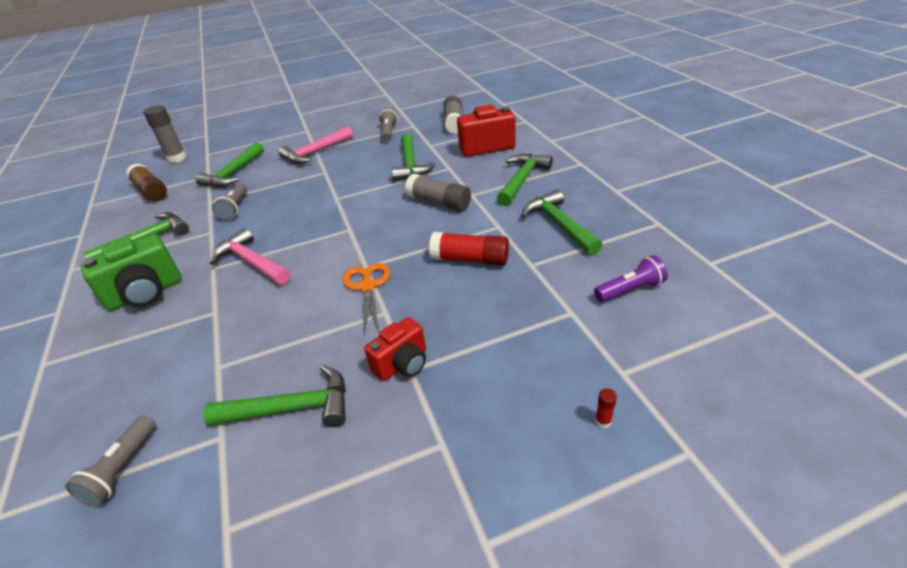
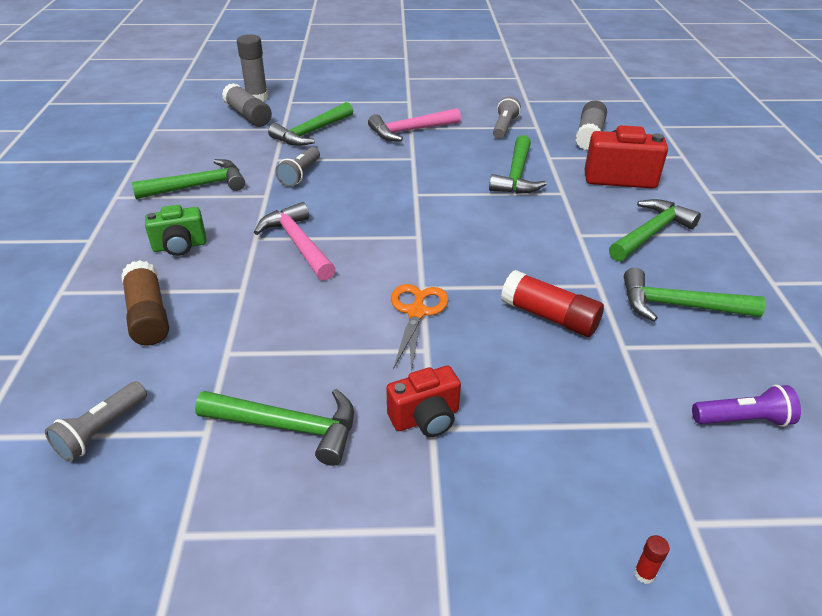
camera: 15 degrees right, 0 degrees up
(146, 293) = (180, 246): green camera -> green camera, size x0.64
(151, 191) = (219, 130): brown glue stick -> brown glue stick (148, 315)
(439, 202) = (535, 233): grey glue stick -> grey glue stick (248, 116)
(559, 225) = (679, 306): green hammer -> green hammer turned 75 degrees counterclockwise

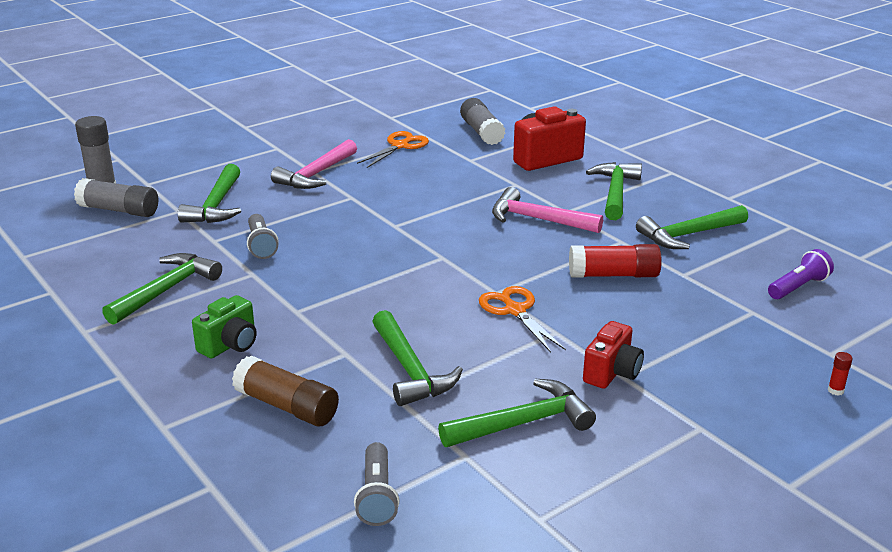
camera: 35 degrees left, 10 degrees down
(298, 244) = (344, 300): pink hammer -> pink hammer (538, 219)
(504, 127) = (400, 146): grey flashlight -> orange scissors
(516, 175) = (461, 183): green hammer -> green hammer (409, 370)

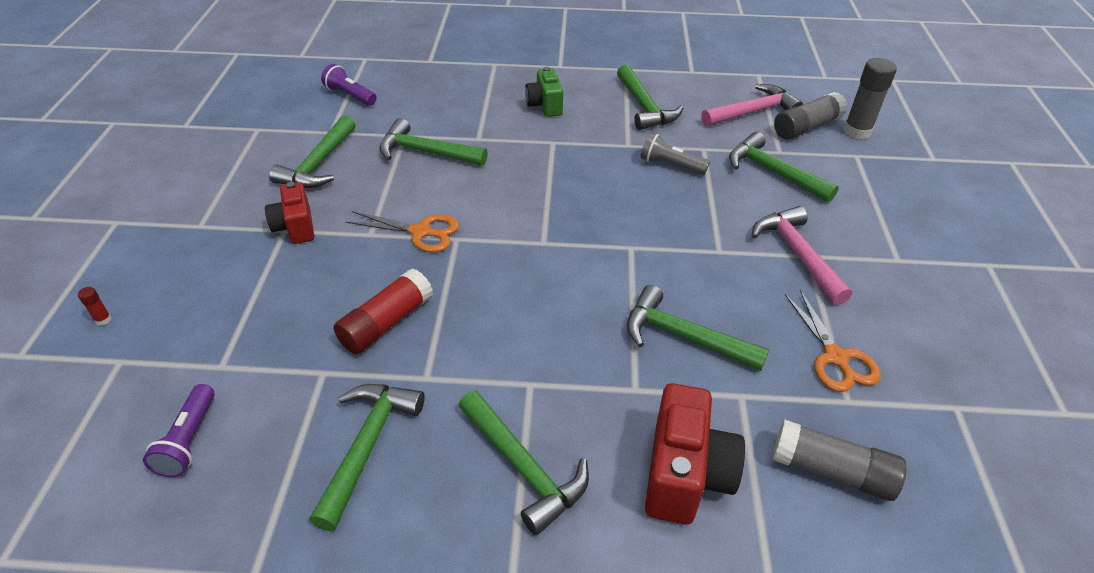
camera: 130 degrees right, 15 degrees up
(287, 406) = (457, 100): brown glue stick -> none
(377, 496) = (350, 95): grey flashlight -> purple flashlight
(452, 184) = (684, 337): none -> green hammer
(538, 219) = (537, 348): pink hammer -> pink hammer (753, 112)

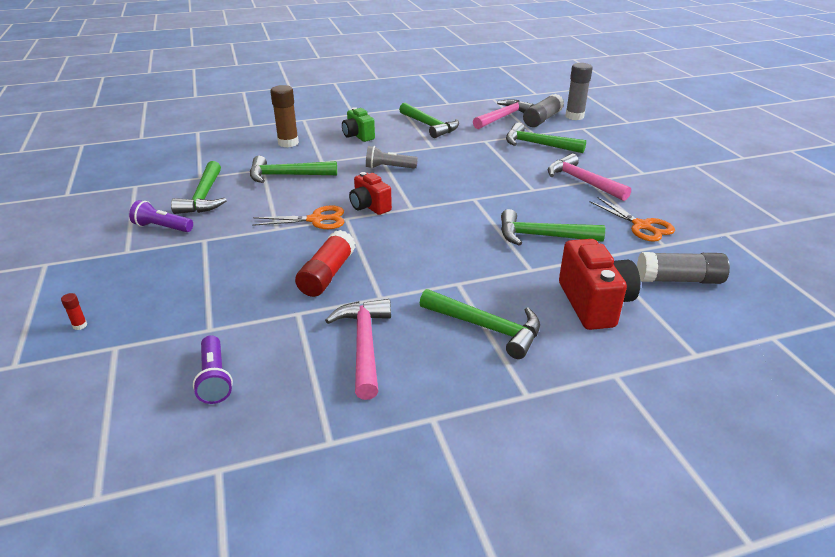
camera: 20 degrees left, 10 degrees down
(295, 227) = (212, 236): red camera -> red camera (369, 207)
(350, 95) = (201, 154): purple flashlight -> purple flashlight (162, 227)
(367, 446) = (364, 345): green hammer -> pink hammer
(456, 99) = (288, 143): none -> brown glue stick
(670, 165) = (469, 152): grey flashlight -> grey flashlight (389, 168)

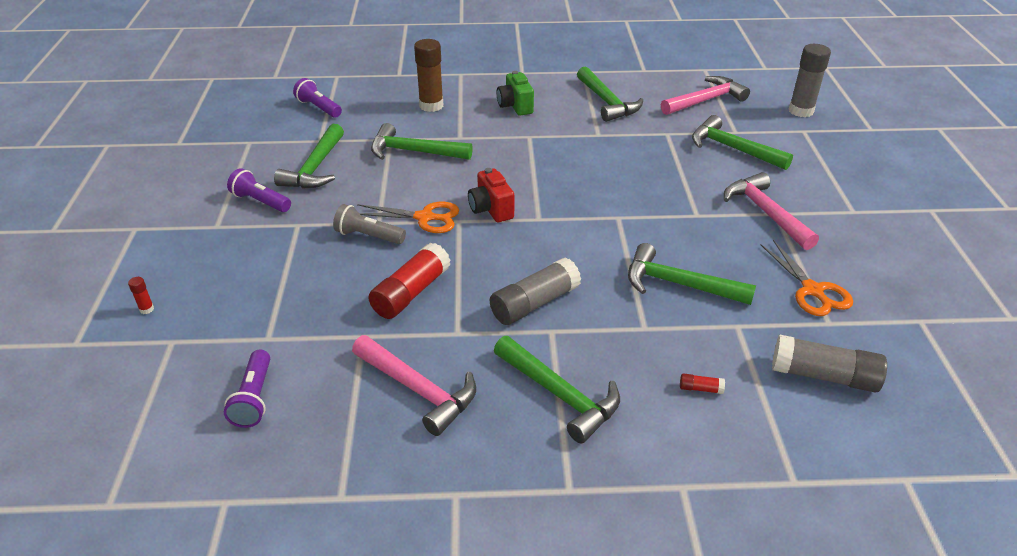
camera: 15 degrees right, 5 degrees up
(190, 155) = (318, 108): none -> purple flashlight
(364, 345) = (418, 390): pink hammer -> pink hammer turned 120 degrees clockwise
(389, 168) = (534, 157): grey flashlight -> grey flashlight (368, 236)
(542, 119) = (755, 110): grey glue stick -> grey glue stick (534, 303)
(594, 304) = (700, 389): red camera -> red glue stick

